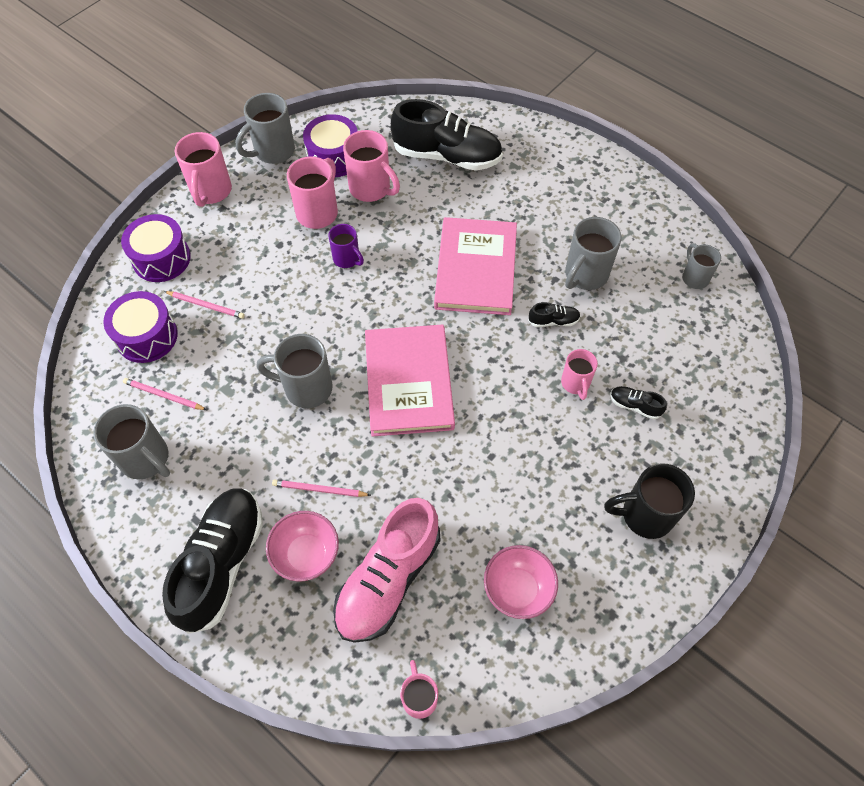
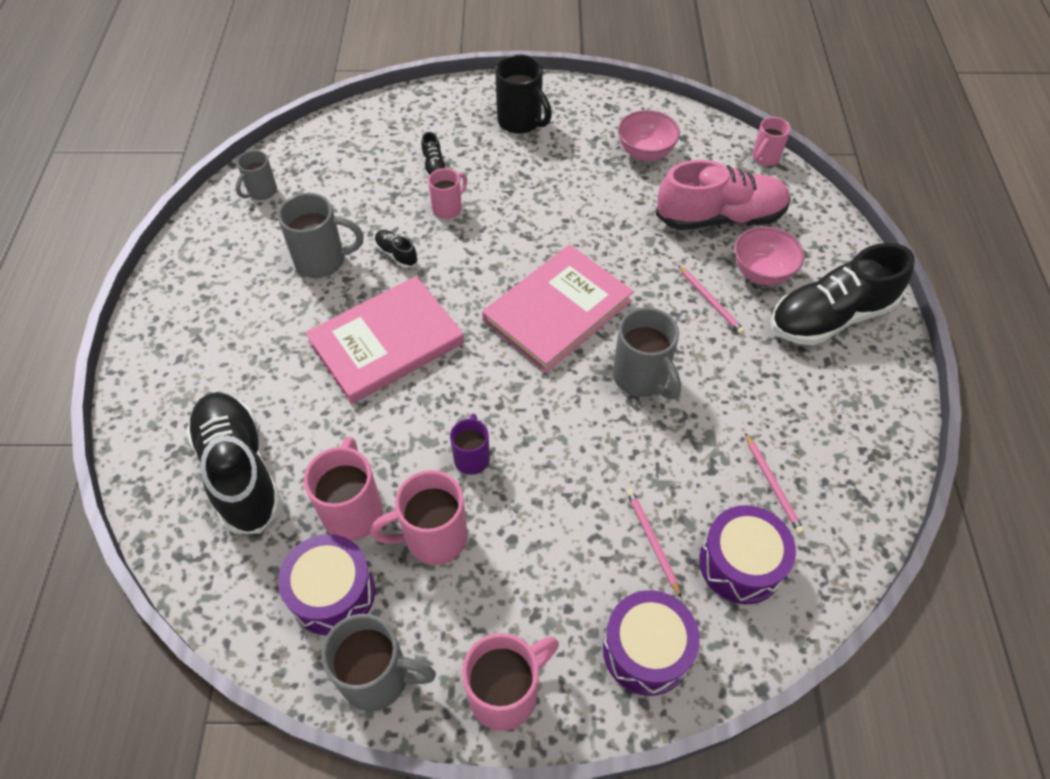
camera: 130 degrees left, 5 degrees down
(146, 459) = (833, 442): grey mug -> none

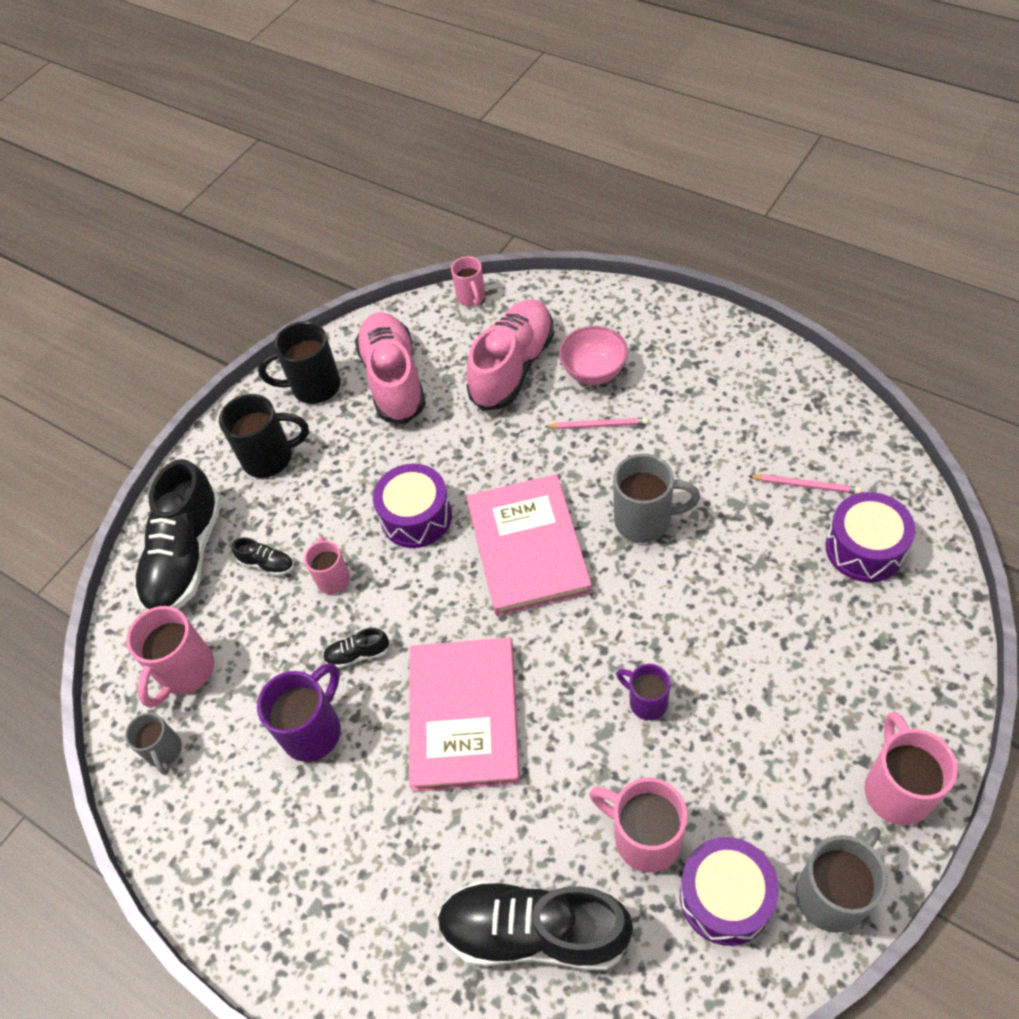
camera: 50 degrees left, 0 degrees up
(322, 261) = (313, 730): grey mug -> purple mug
(433, 538) = (714, 777): pink mug -> pink mug (185, 671)
(600, 112) = (314, 387): none -> black mug
(645, 153) = (394, 379): pink bowl -> pink shoe
(646, 650) = (908, 659): purple drum -> purple drum (416, 517)
(652, 541) = (811, 601): pink pencil -> none
(830, 317) = (671, 352): black shoe -> black shoe (186, 557)

